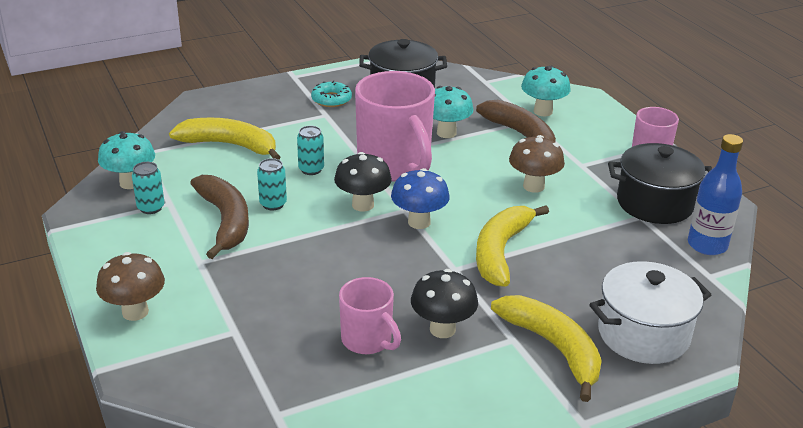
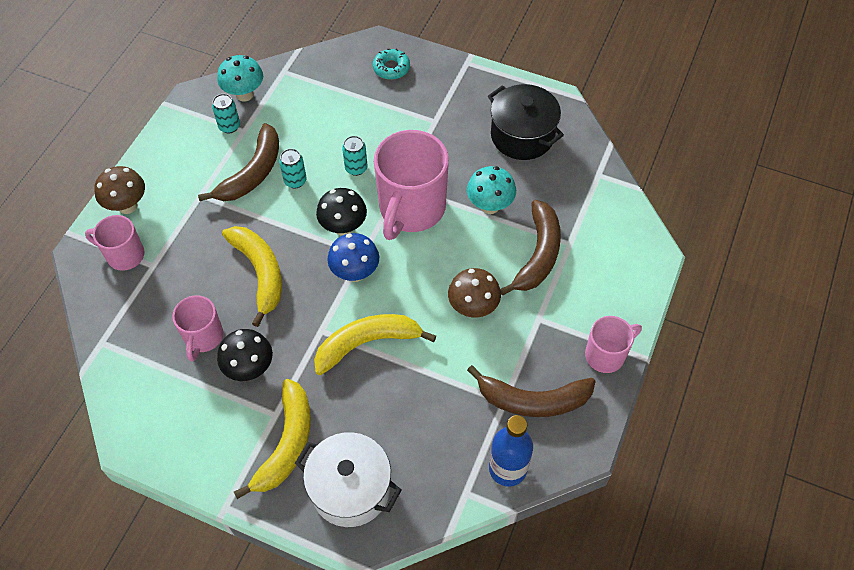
camera: 50 degrees right, 25 degrees up
(192, 344) = (124, 255): none -> pink mug
(230, 145) = (338, 104): yellow banana -> yellow banana (260, 273)
(331, 99) = (459, 108): turquoise donut -> turquoise donut (391, 68)
(543, 111) = (594, 242): turquoise mushroom -> none
(655, 203) = (533, 400): black pot -> brown banana

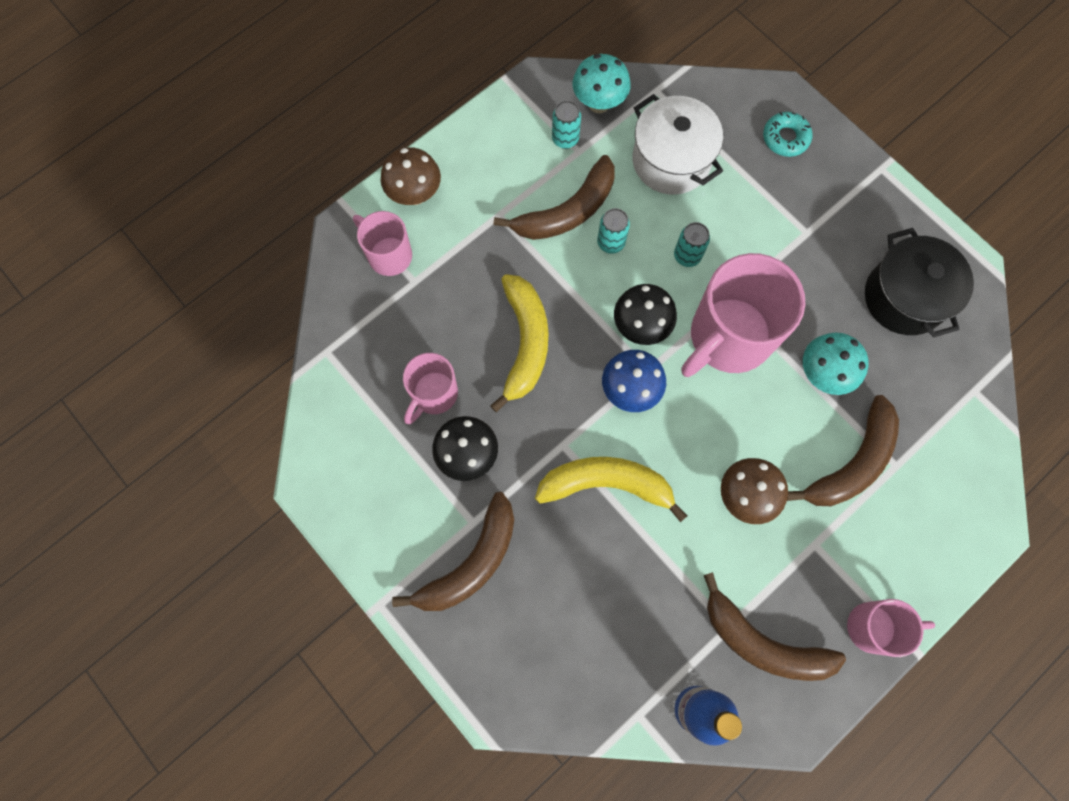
camera: 25 degrees right, 15 degrees up
(286, 444) = (471, 563): yellow banana -> brown banana
(350, 489) = (517, 648): white pot -> white pot (671, 161)

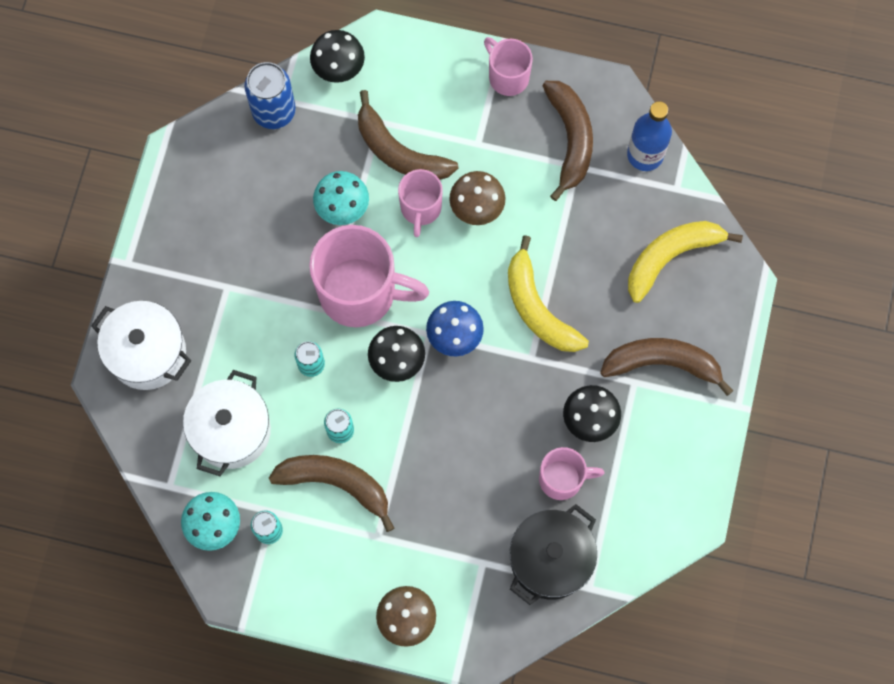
camera: 125 degrees left, 0 degrees up
(389, 255) = (475, 600): pink mug -> pink mug (420, 208)
(525, 343) = (472, 439): yellow banana -> yellow banana (671, 257)
(785, 138) = (147, 353): turquoise donut -> white pot
(852, 463) = (399, 152): brown banana -> brown banana turned 150 degrees counterclockwise
(904, 298) = (236, 186): black pot -> black pot (550, 559)
(964, 376) = (274, 111): none -> blue can
(977, 464) = (339, 70): none -> black mushroom

